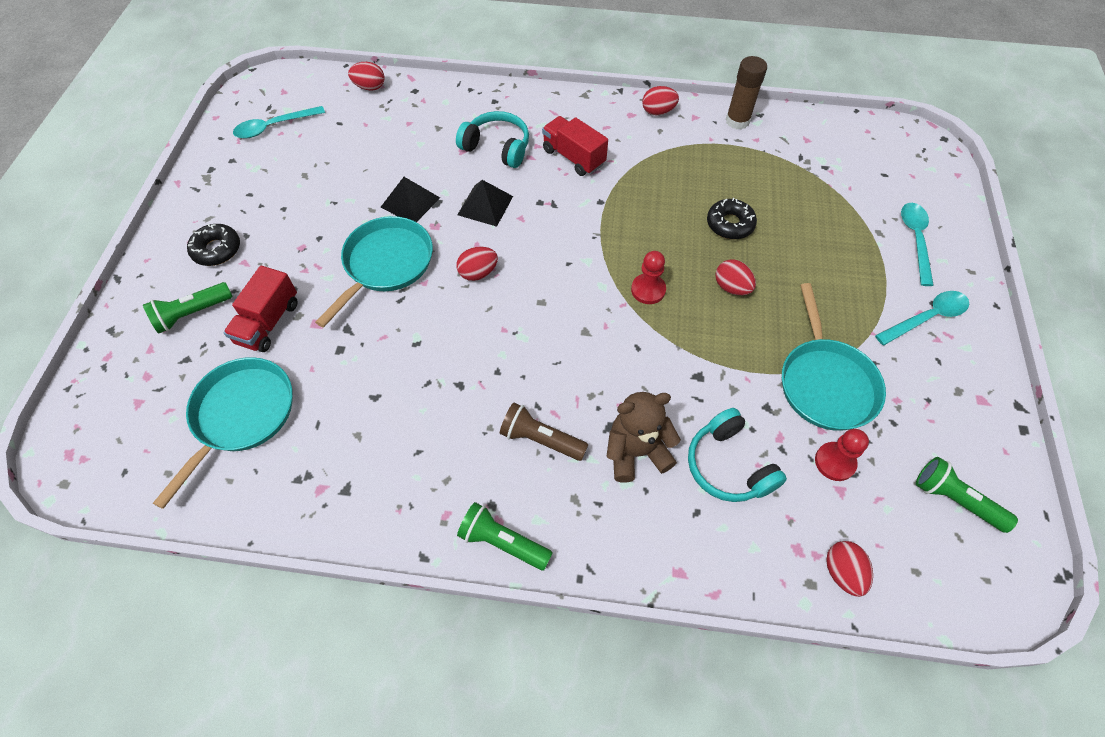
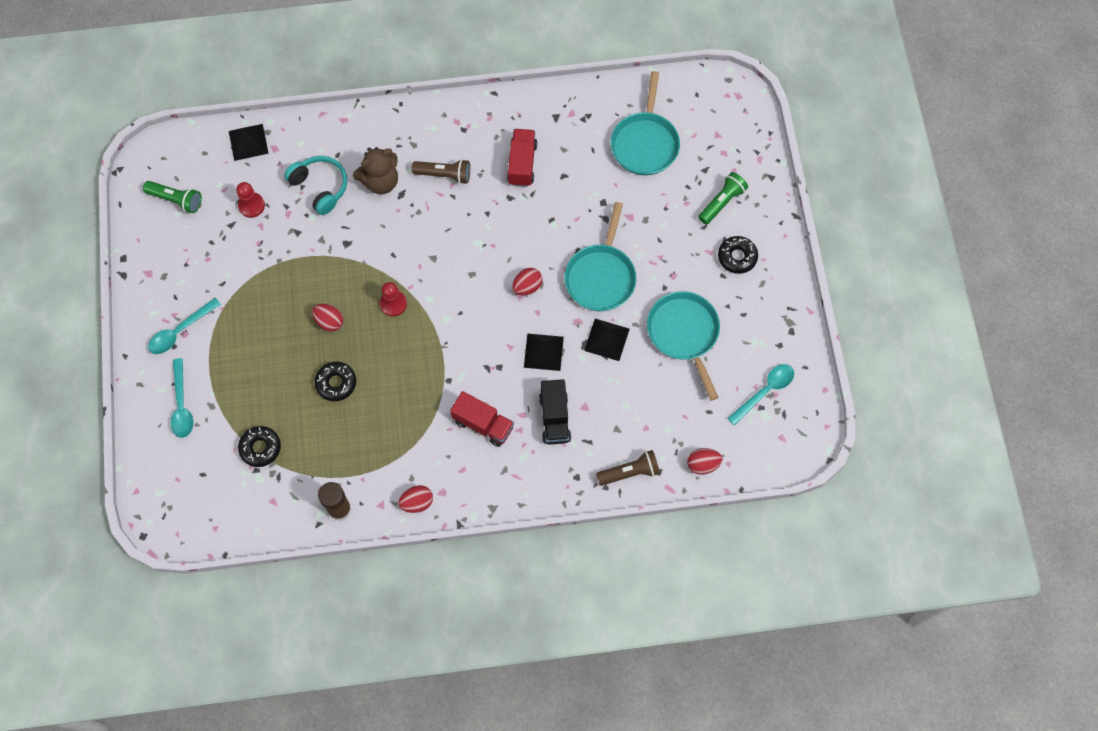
camera: 165 degrees right, 10 degrees up
(268, 322) = (663, 209): red truck -> red truck (522, 164)
(441, 94) = (630, 472): none -> brown flashlight
(497, 147) = (554, 418): turquoise headphones -> black truck
(502, 542) = (450, 111): green flashlight -> none
(820, 184) = (260, 448): none -> black donut
(825, 383) = (257, 259): turquoise pan -> turquoise pan (684, 334)
(842, 572) = (248, 142): red egg -> black pyramid

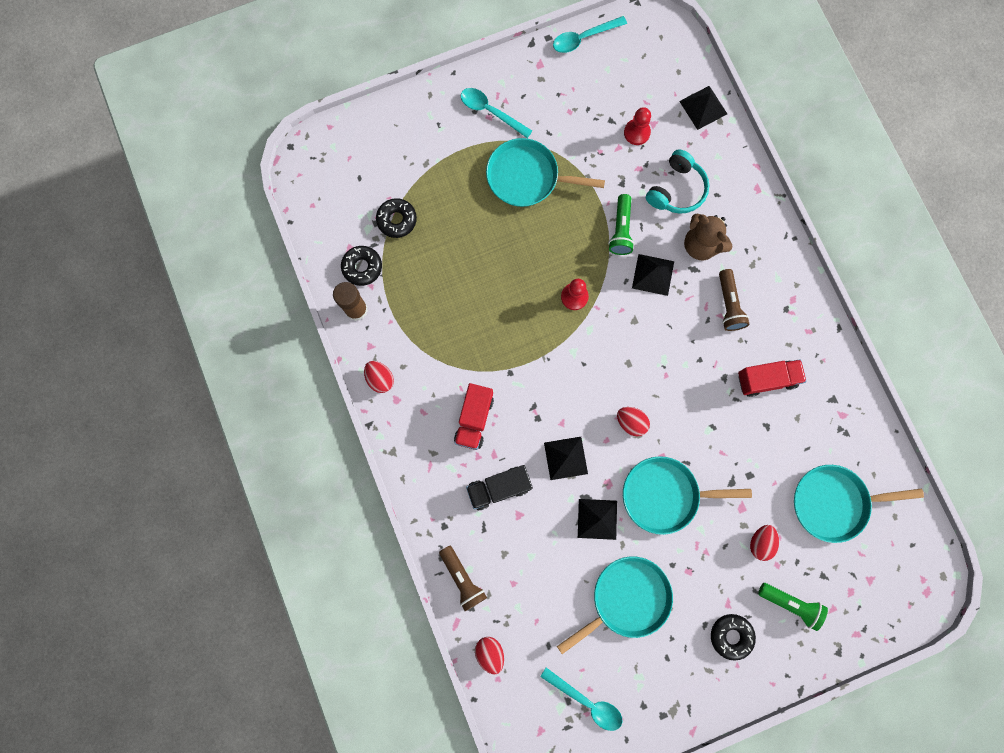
camera: 75 degrees right, 10 degrees up
(176, 200) = (621, 63): green flashlight -> green flashlight (621, 230)
(182, 405) = (420, 137): turquoise spoon -> turquoise spoon (583, 38)
(260, 315) = (527, 177): none -> turquoise pan
(329, 321) = (538, 242): red egg -> red egg (760, 542)
(336, 383) = (478, 268): black donut -> black donut (362, 267)
(395, 230) = (653, 274): none -> black pyramid

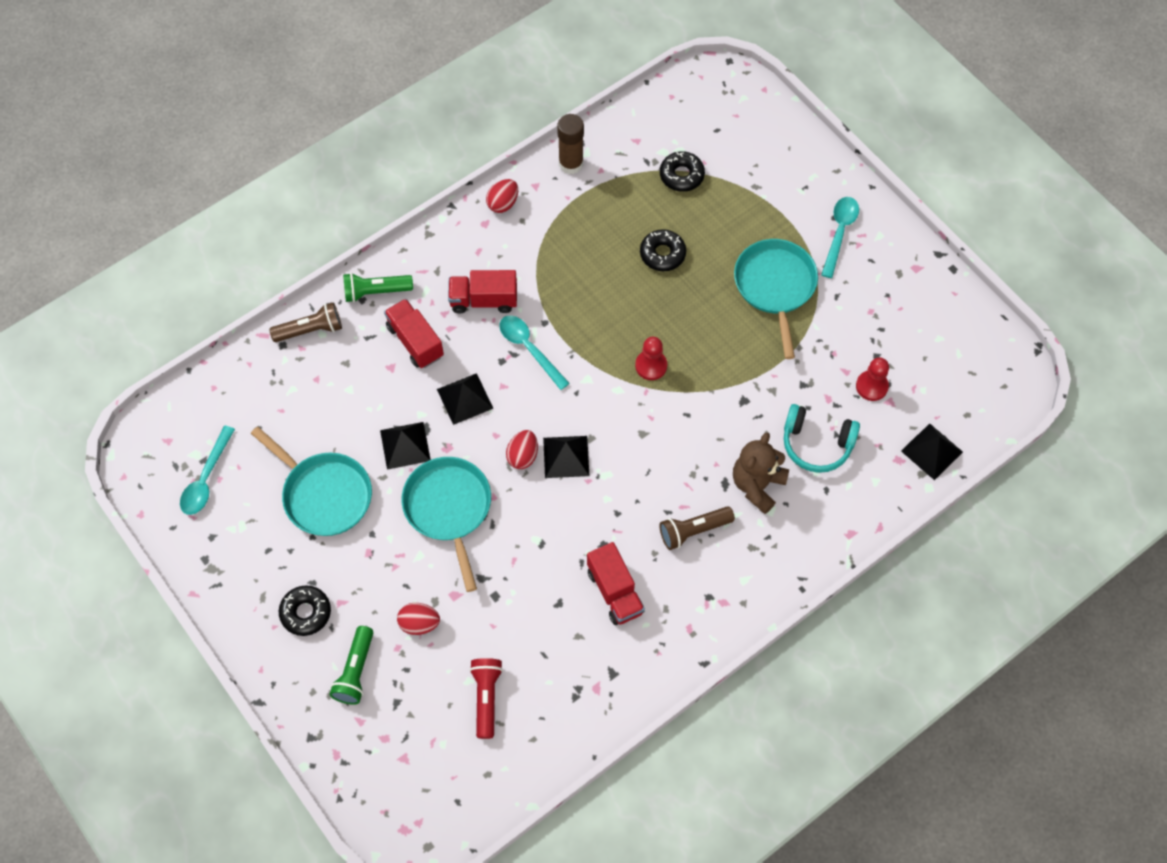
camera: 75 degrees right, 15 degrees down
(362, 267) = (618, 157): black donut -> black donut (662, 254)
(462, 579) = (311, 330): brown flashlight -> brown flashlight turned 150 degrees counterclockwise
(490, 652) = (239, 373): red egg -> none
(499, 488) = (415, 341): black truck -> red truck
(583, 38) = (967, 305): turquoise spoon -> turquoise spoon (529, 349)
(621, 230) = (746, 396): green flashlight -> green flashlight (375, 292)
(653, 274) = (703, 441): black pyramid -> black pyramid (566, 456)
(833, 502) = (486, 697): turquoise pan -> red flashlight

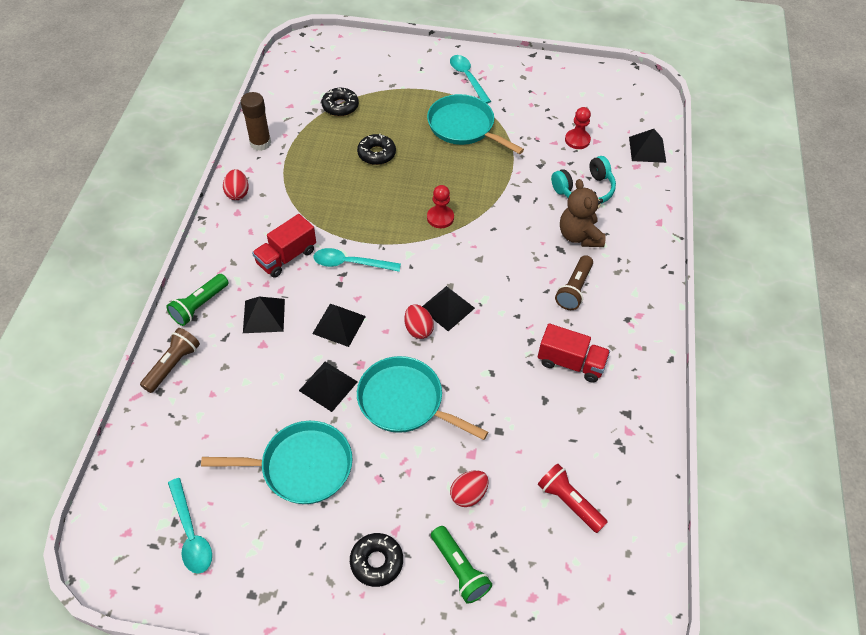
camera: 45 degrees left, 10 degrees down
(415, 341) = (264, 315): red truck -> black pyramid

